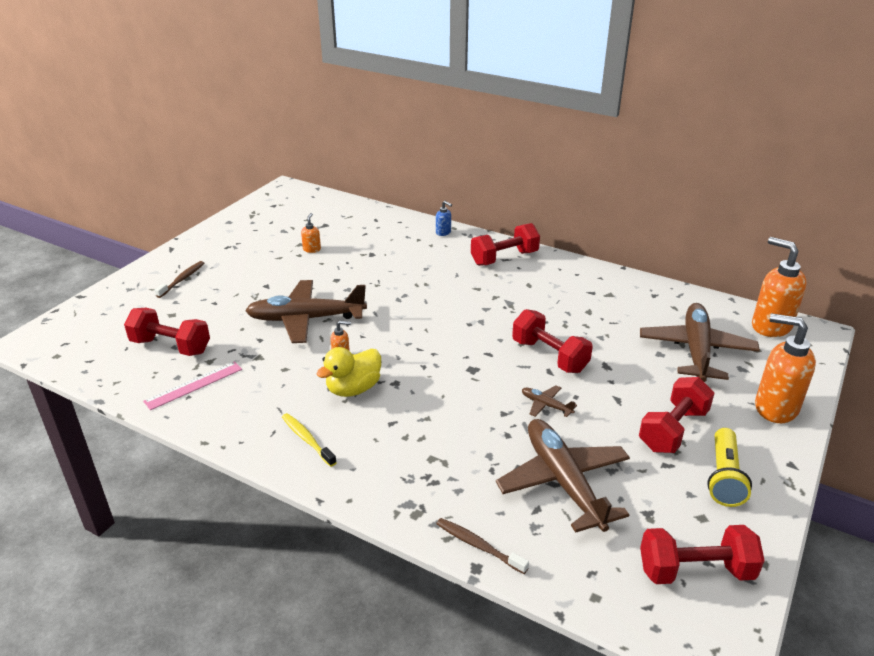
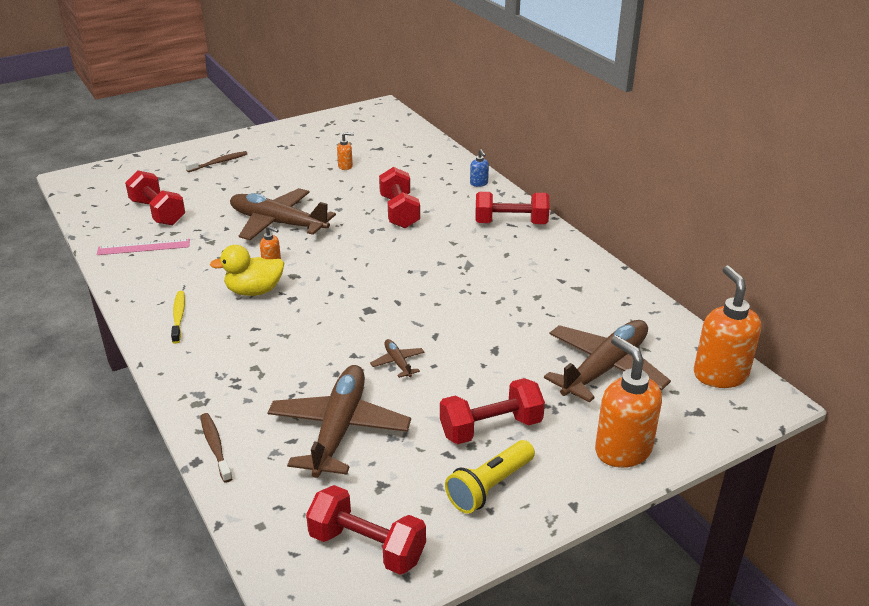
camera: 30 degrees right, 0 degrees up
(312, 249) = (345, 166): orange soap dispenser -> orange soap dispenser turned 45 degrees clockwise
(549, 356) = (450, 323): red dumbbell -> red dumbbell (399, 212)

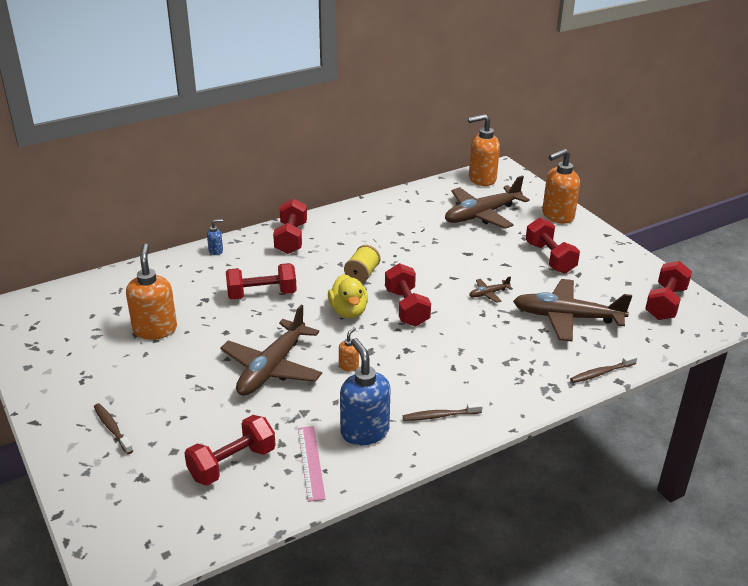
camera: 90 degrees left, 0 degrees up
(172, 273) = (364, 431): none -> blue soap dispenser
(178, 317) = (440, 416): yellow toothbrush -> brown toothbrush
(254, 291) = (396, 373): yellow duck -> yellow duck (348, 311)
(345, 166) = (155, 329): orange soap dispenser -> orange soap dispenser, size x2.20
(370, 299) = (406, 308): none -> red dumbbell
(439, 269) = (362, 274): none -> yellow spool
(489, 487) = (602, 260): yellow flashlight -> none
(605, 368) = (482, 214): brown plane -> brown plane turned 75 degrees counterclockwise

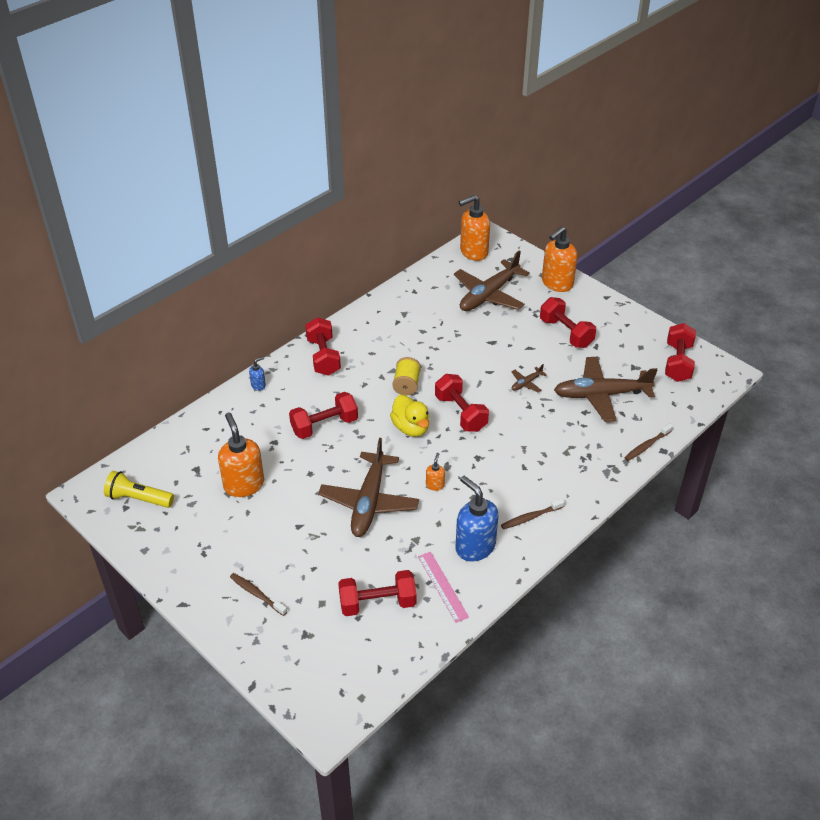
camera: 15 degrees left, 10 degrees up
(48, 322) = (138, 498): none -> yellow flashlight
(232, 464) = (377, 603): red dumbbell -> red dumbbell turned 45 degrees clockwise

